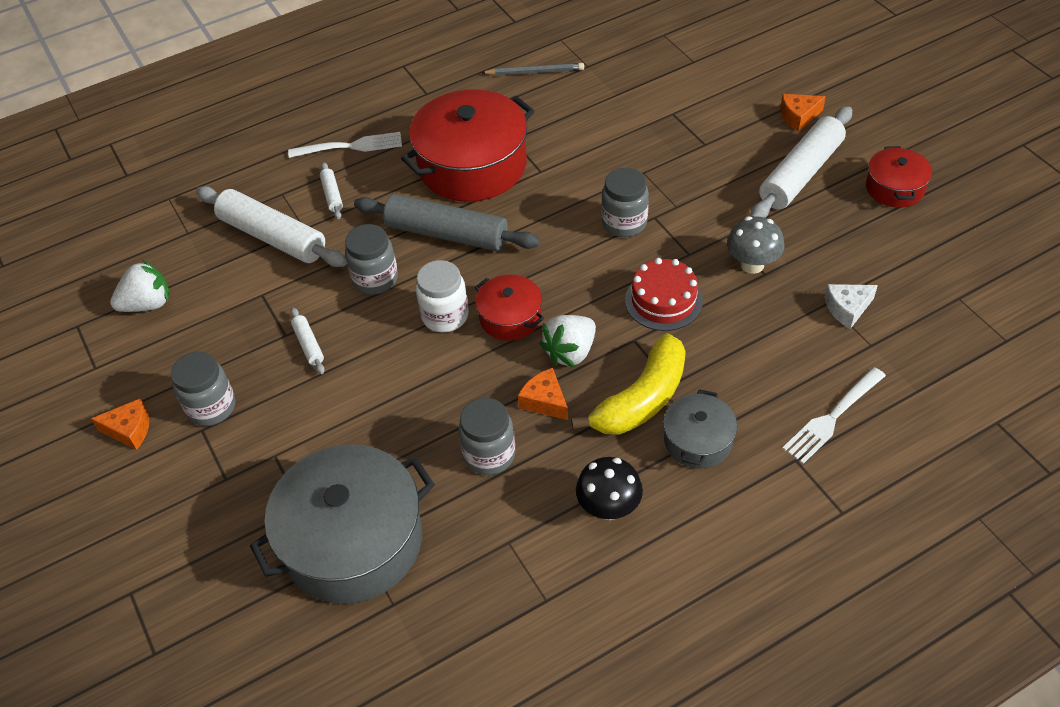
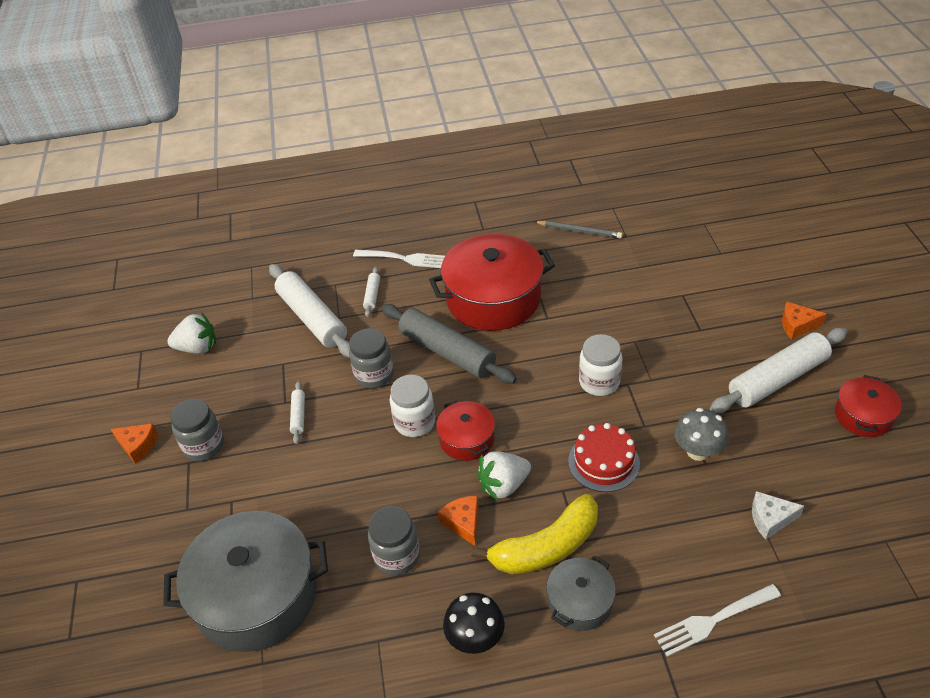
camera: 20 degrees right, 5 degrees down
(624, 223) = (599, 382): grey jar -> white jar

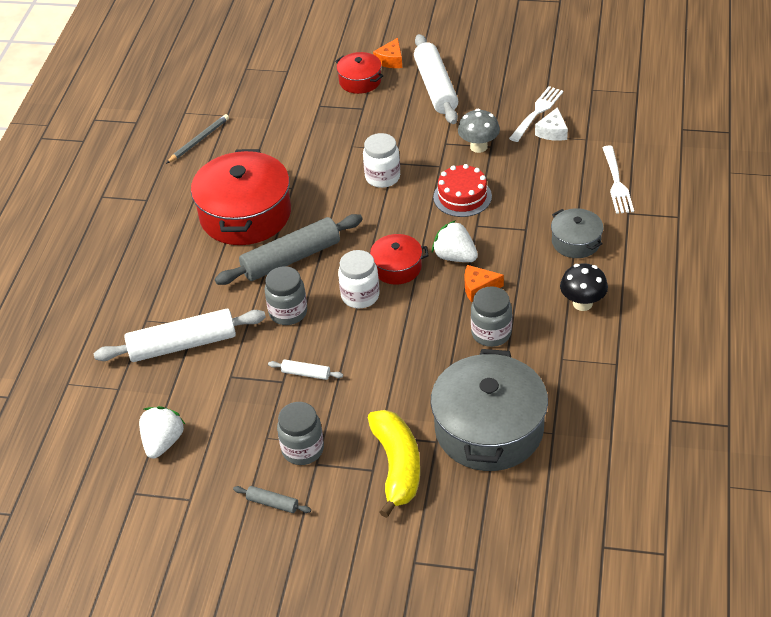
camera: 70 degrees left, 0 degrees up
(138, 446) = (272, 503): orange cheese -> grey rolling pin
(372, 295) = (182, 295): white rolling pin -> none
(403, 259) = (146, 263): white fork -> white fork (537, 113)
(503, 485) = (455, 257): white strawberry -> white strawberry turned 135 degrees clockwise
(546, 547) = (523, 247): yellow banana -> yellow banana (397, 466)
(863, 416) = (491, 61): red pot -> red pot (360, 81)

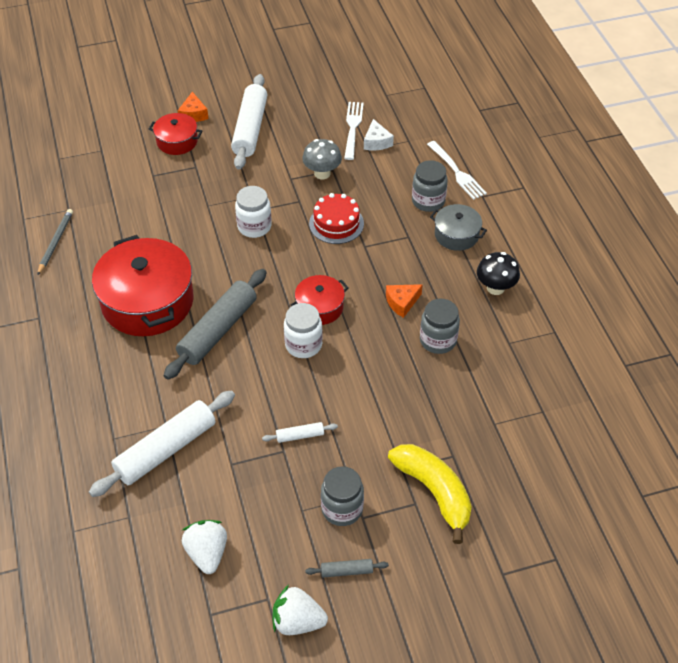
camera: 30 degrees left, 5 degrees up
(288, 312) = (247, 383): grey jar -> grey jar (428, 201)
(436, 87) = (250, 129): white rolling pin -> white rolling pin turned 45 degrees clockwise
(455, 257) = (364, 281): white strawberry -> white strawberry (297, 621)
(489, 429) = (489, 428): grey pot -> none

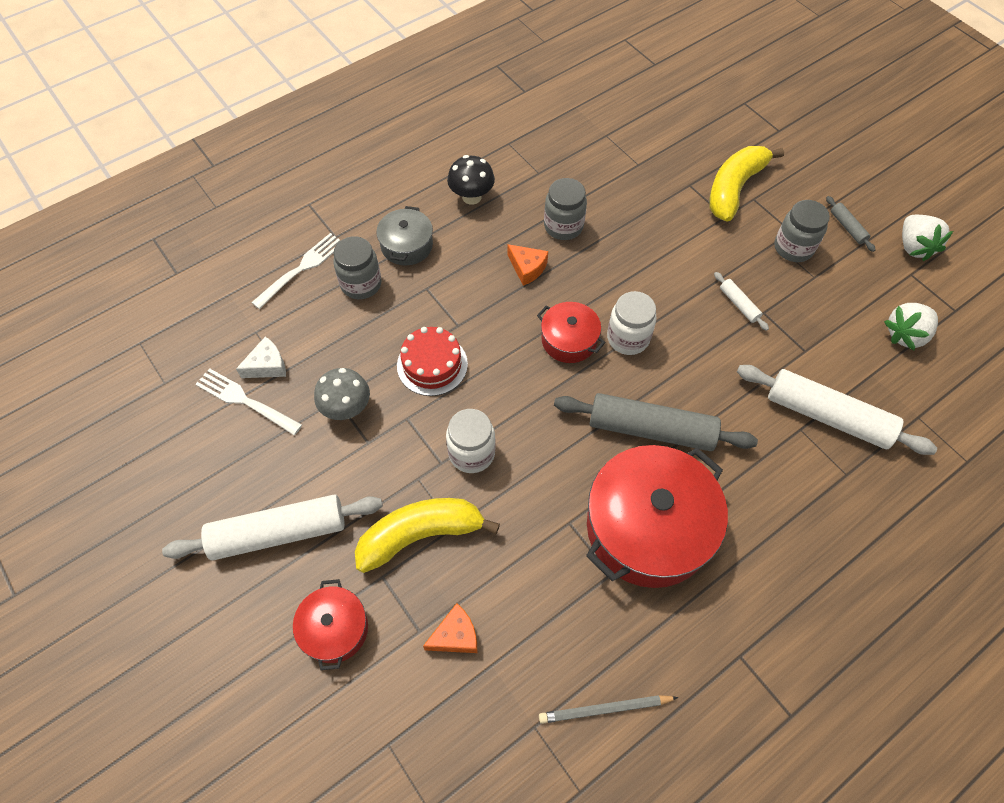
camera: 110 degrees left, 10 degrees up
(193, 114) = (264, 632): orange cheese -> orange cheese (455, 636)
(211, 189) = (420, 535): none -> yellow banana
(353, 128) = (246, 401): white fork -> white fork turned 45 degrees clockwise

